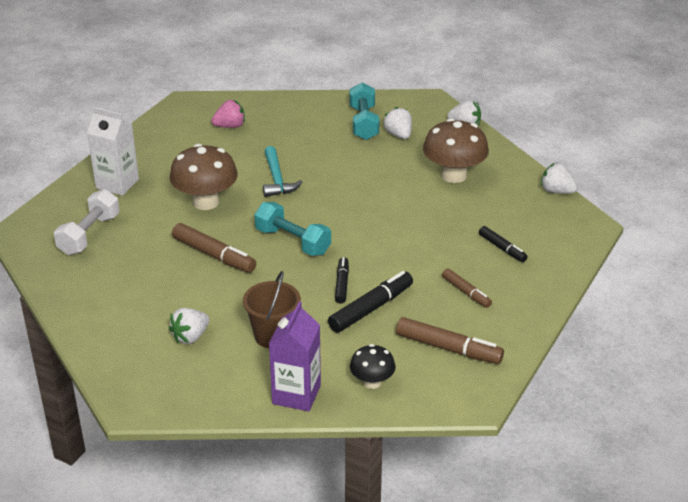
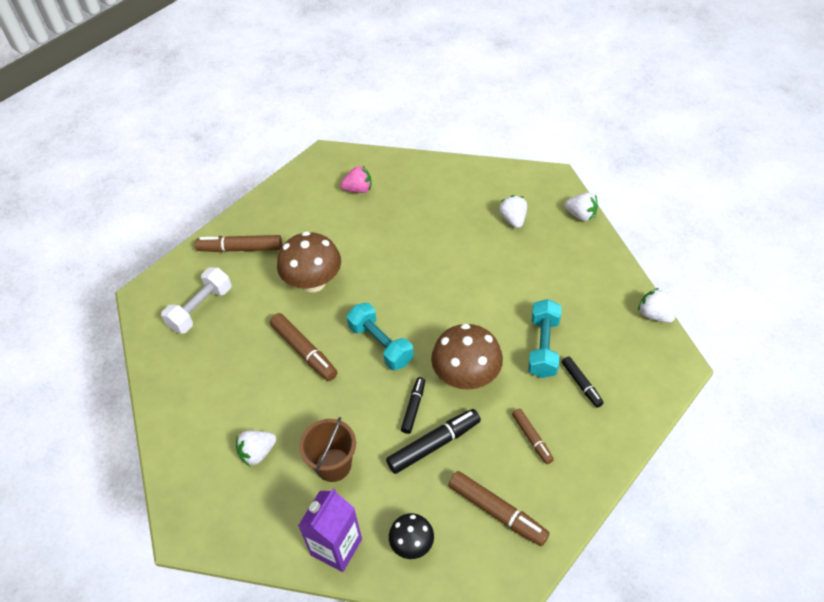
camera: 15 degrees right, 15 degrees up
(117, 184) = (241, 249): white carton -> brown marker
(277, 179) = (385, 262): turquoise hammer -> none
(364, 123) = (483, 200): turquoise dumbbell -> turquoise dumbbell (543, 347)
(454, 175) = (555, 279): brown mushroom -> brown mushroom (466, 376)

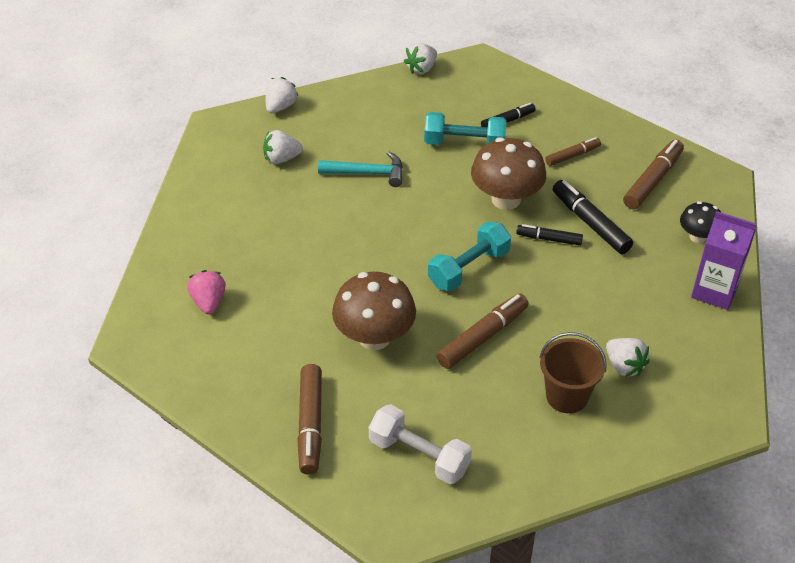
camera: 95 degrees left, 5 degrees down
(333, 465) = (627, 299): brown bucket -> brown bucket (567, 396)
(498, 275) = (367, 173): none -> turquoise hammer

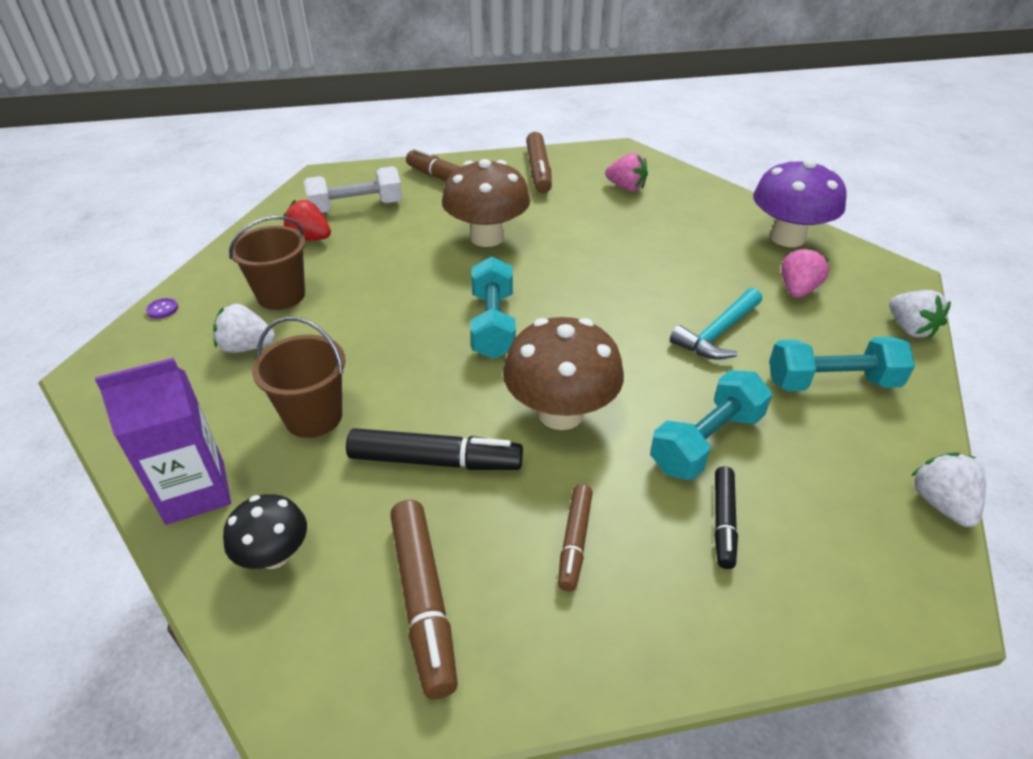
camera: 130 degrees right, 5 degrees down
(211, 185) = (787, 238): none -> purple mushroom
(281, 159) = (797, 290): white strawberry -> pink strawberry
(367, 119) = (831, 383): none -> turquoise dumbbell
(482, 337) = (405, 287): brown marker -> brown marker (538, 170)
(492, 445) = (310, 238): none -> red strawberry
(549, 239) = (457, 406): black marker -> none
(626, 288) = (313, 417): none -> brown bucket
(655, 449) = (162, 309): none -> purple button

